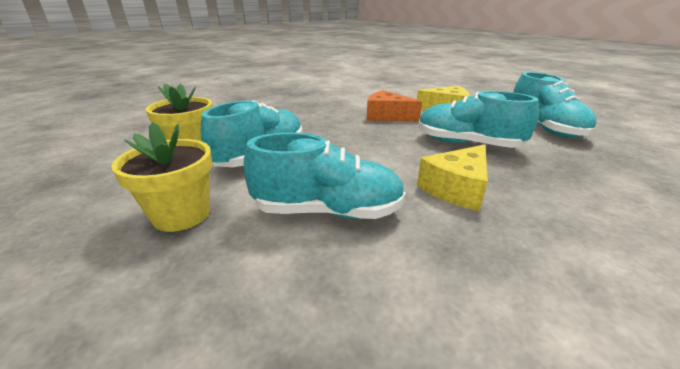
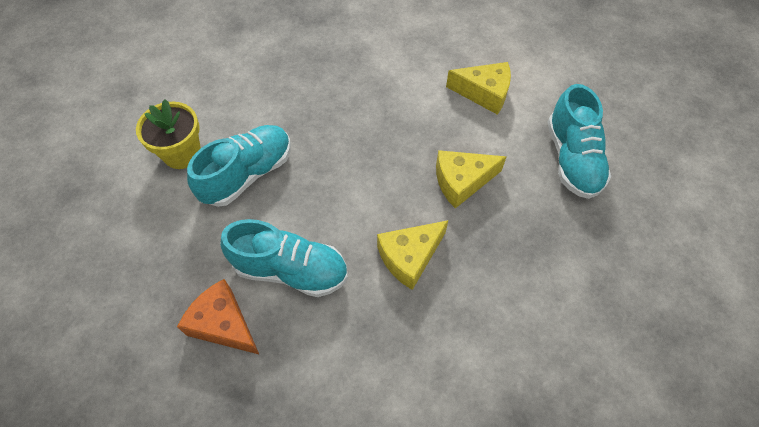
camera: 10 degrees right, 30 degrees up
(181, 214) = (178, 256): yellow flower pot -> none
(387, 116) = (403, 104): orange cheese -> orange cheese (224, 324)
(466, 144) = (462, 181): turquoise shoe -> yellow cheese

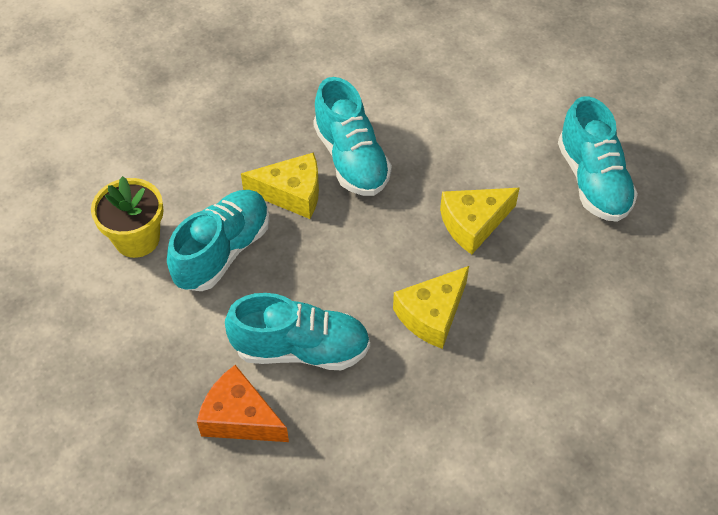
camera: 10 degrees left, 5 degrees down
(371, 112) = (351, 159): none -> turquoise shoe
(484, 93) = (479, 119): yellow cheese -> yellow cheese (291, 193)

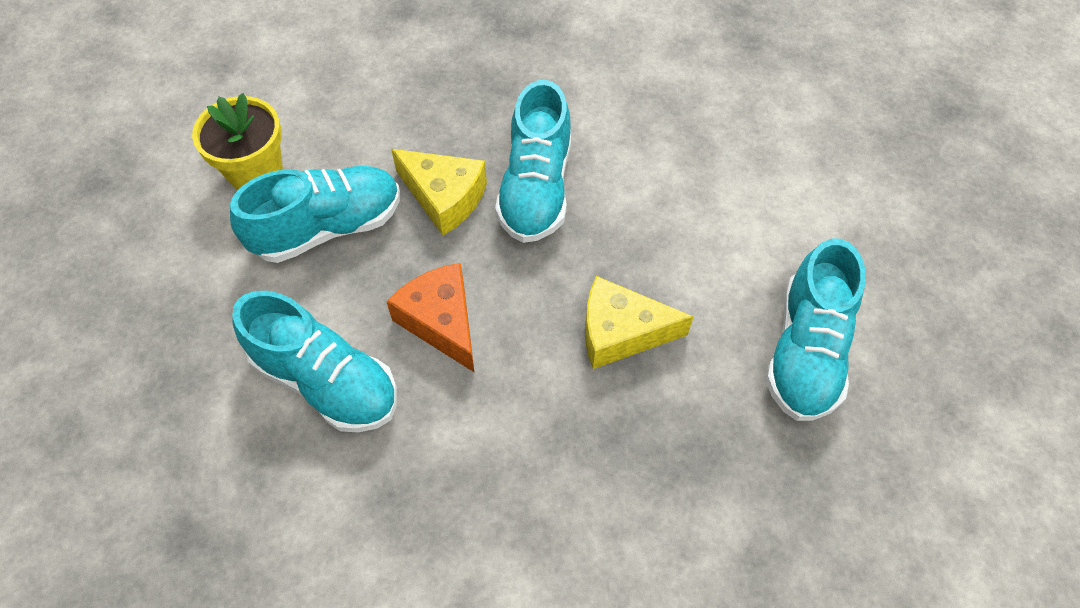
camera: 30 degrees right, 5 degrees up
(240, 417) = (209, 424): orange cheese -> orange cheese (441, 322)
(432, 314) = (495, 418): yellow cheese -> none

